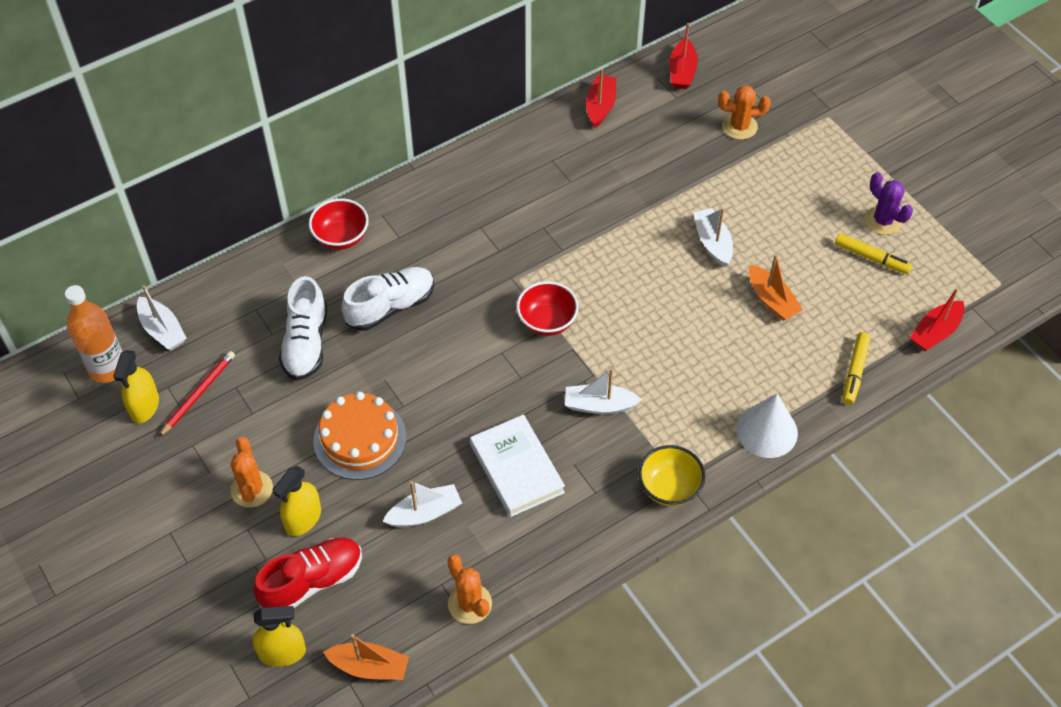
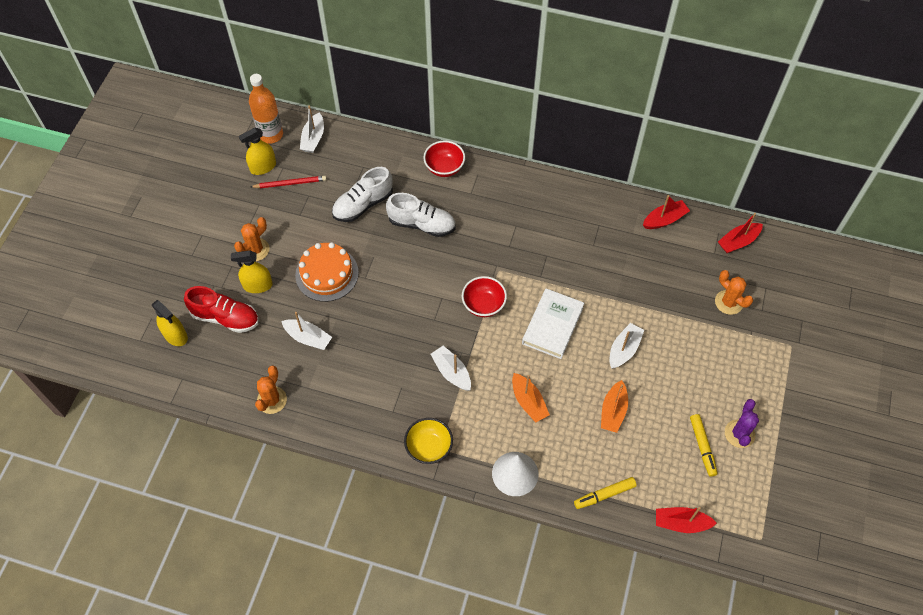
camera: 50 degrees right, 5 degrees up
(369, 667) = (198, 381): orange boat -> orange boat (528, 402)
(517, 468) = (373, 361): white book -> white book (552, 325)

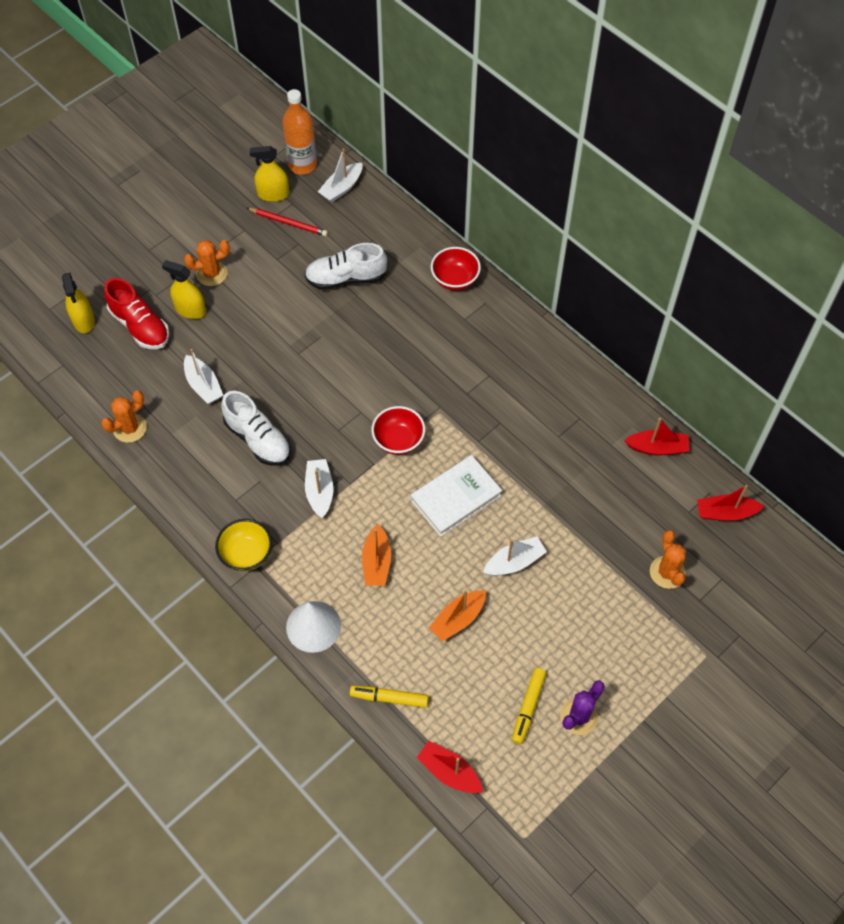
camera: 30 degrees right, 0 degrees up
(327, 274) = (263, 331): orange cake -> none
(422, 224) = (392, 327): white shoe -> white shoe (258, 439)

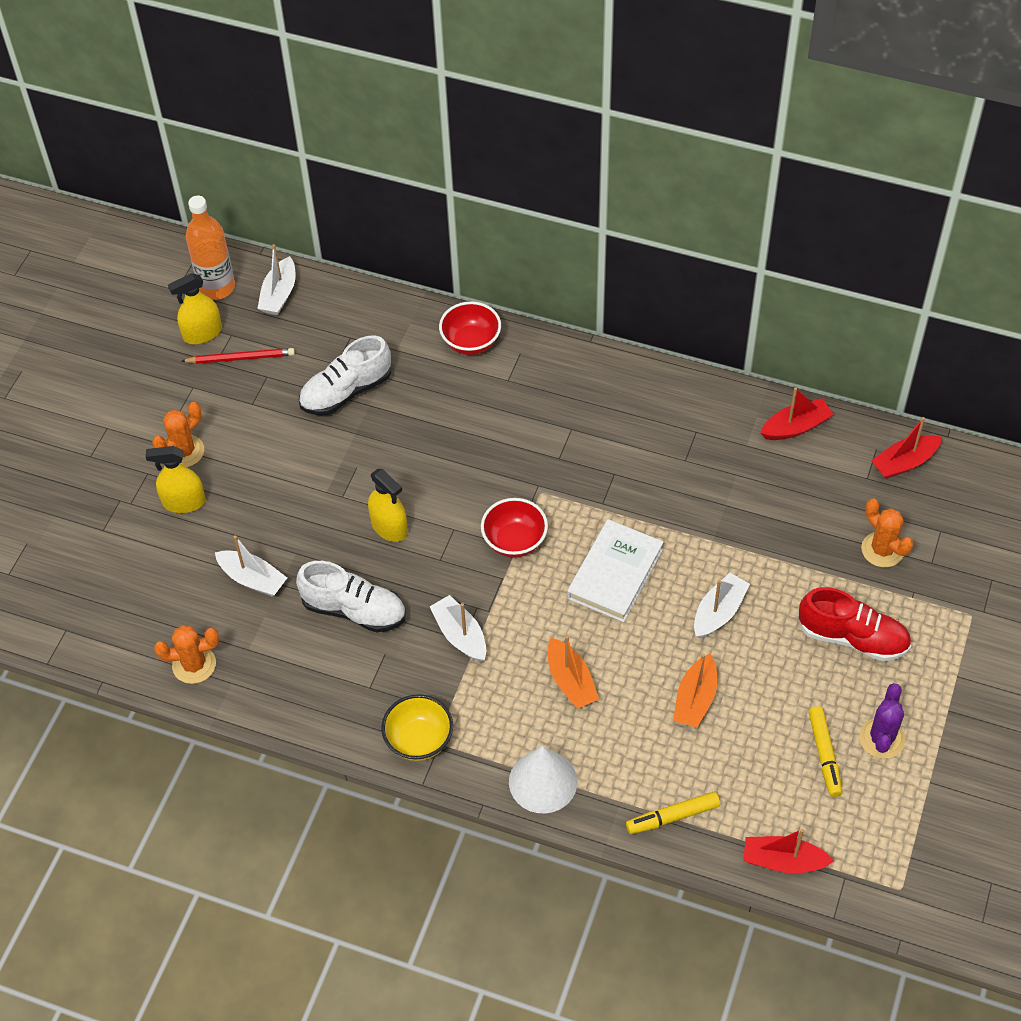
camera: 25 degrees left, 5 degrees down
(83, 320) = (60, 569): yellow spray bottle -> yellow spray bottle (389, 527)
(130, 428) = (194, 665): orange cactus -> orange cactus turned 60 degrees clockwise
(140, 326) = (134, 546): red shoe -> red shoe (852, 637)

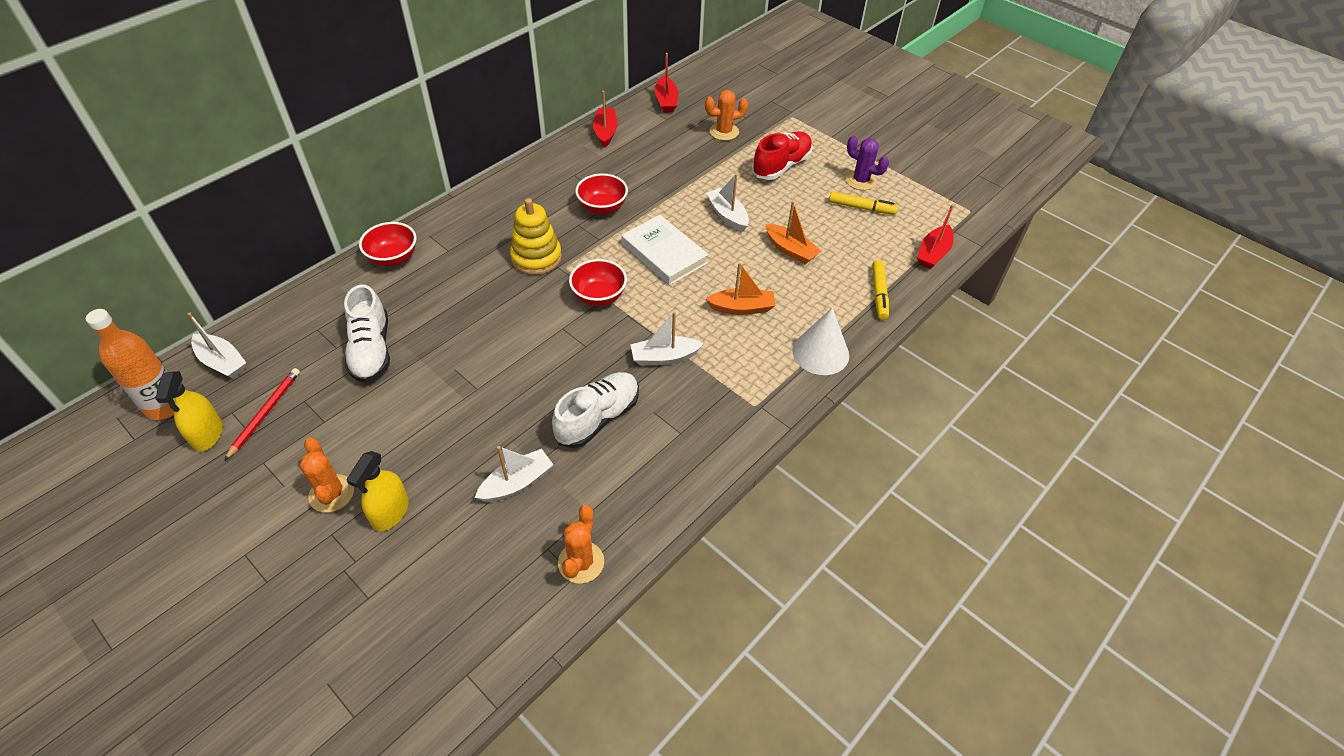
camera: 70 degrees left, 5 degrees down
(389, 527) = (531, 367): yellow spray bottle -> none
(419, 740) = (748, 416): yellow bowl -> none
(540, 460) = (536, 257): none -> yellow stacking toy
(656, 484) = (602, 208): none -> red bowl

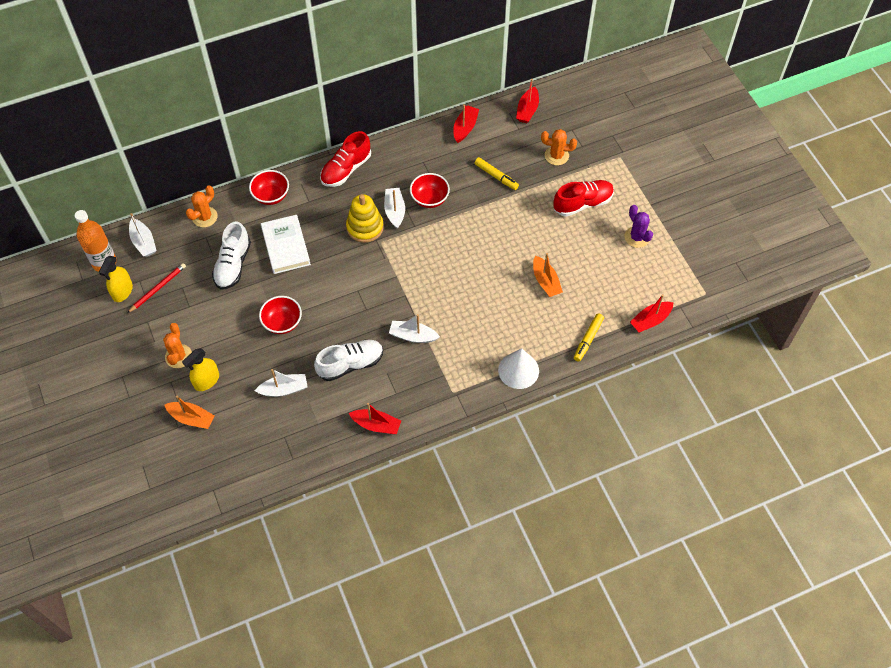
camera: 25 degrees right, 10 degrees up
(481, 206) = (346, 169): none -> red shoe
(581, 562) = (299, 452): orange cactus -> orange cactus (205, 217)
(599, 296) = (392, 274): red bowl -> red bowl (282, 323)
(664, 253) = (454, 253): white book -> white book (285, 246)
(675, 483) = (376, 425): none -> red boat
(727, 215) = (516, 236): white boat -> white boat (395, 211)
(742, 308) = (484, 317): orange boat -> orange boat (192, 418)
(861, 208) = (621, 262): yellow marker -> yellow marker (496, 176)

